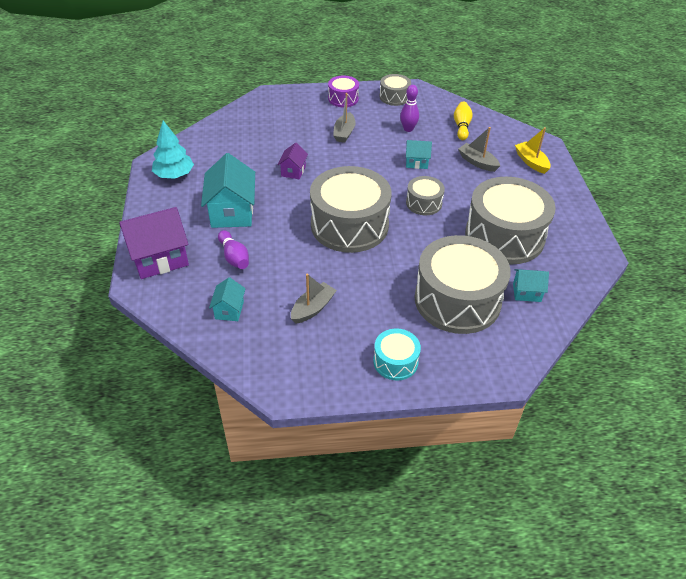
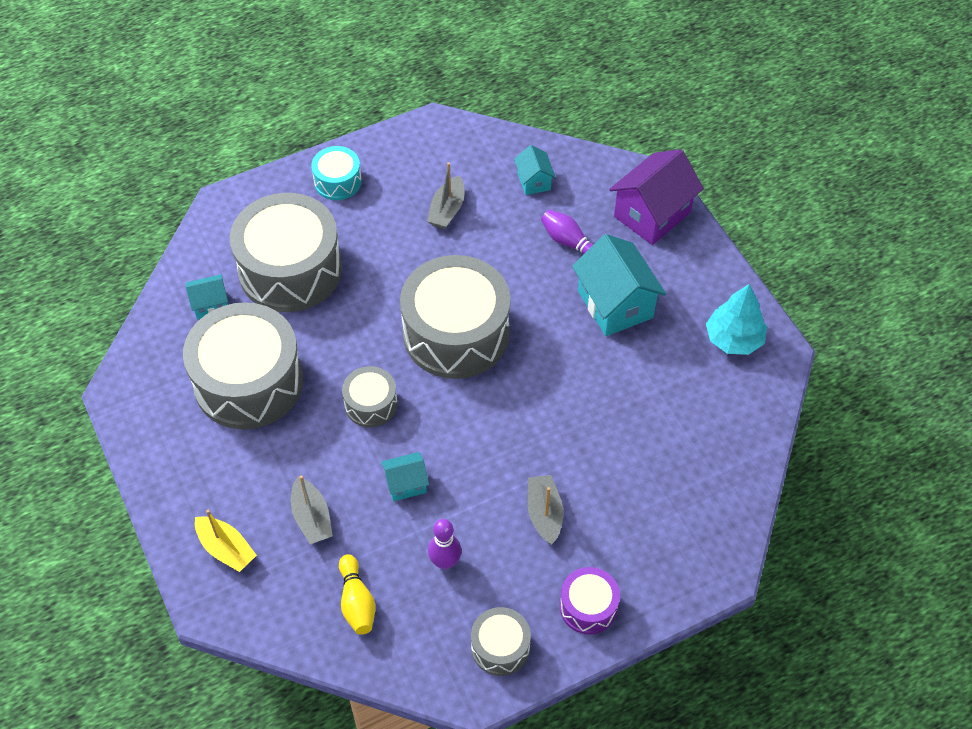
camera: 160 degrees right, 10 degrees up
(293, 171) = (578, 402): purple house -> none
(477, 162) = (312, 518): grey boat -> grey boat turned 45 degrees clockwise

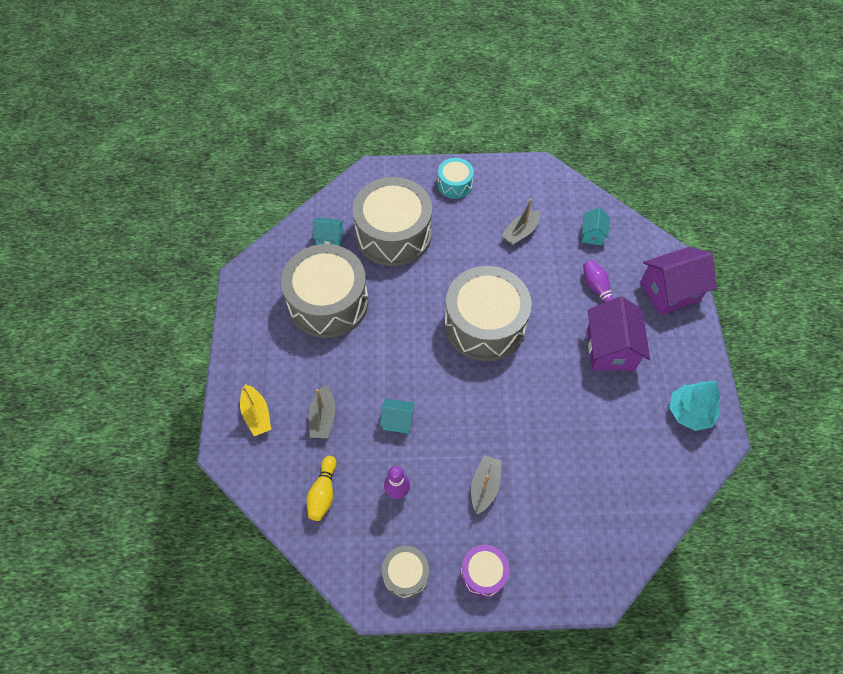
camera: 25 degrees right, 5 degrees up
(371, 404) = (401, 352): grey drum -> none
(615, 304) = (610, 349): turquoise house -> purple house

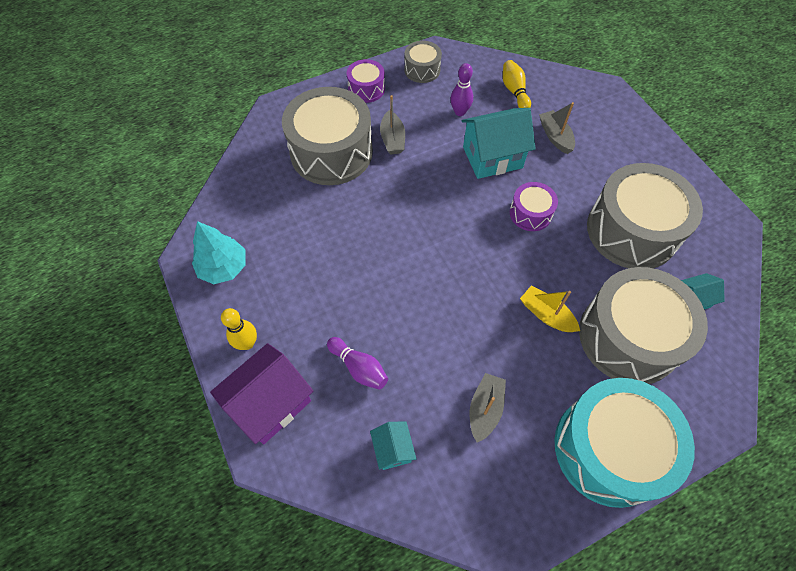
camera: 155 degrees right, 0 degrees up
(257, 414) = (608, 119): yellow boat -> yellow boat (546, 314)
(398, 421) = (492, 157): turquoise house -> turquoise house, size x1.92
(400, 351) = (530, 213): none -> purple drum
(455, 184) = (609, 449): turquoise drum -> turquoise drum, size x2.08
(484, 324) = (465, 272): grey drum -> grey drum (331, 152)
(610, 349) = (322, 300): purple house -> none
(679, 339) = (247, 343): none -> yellow bowling pin

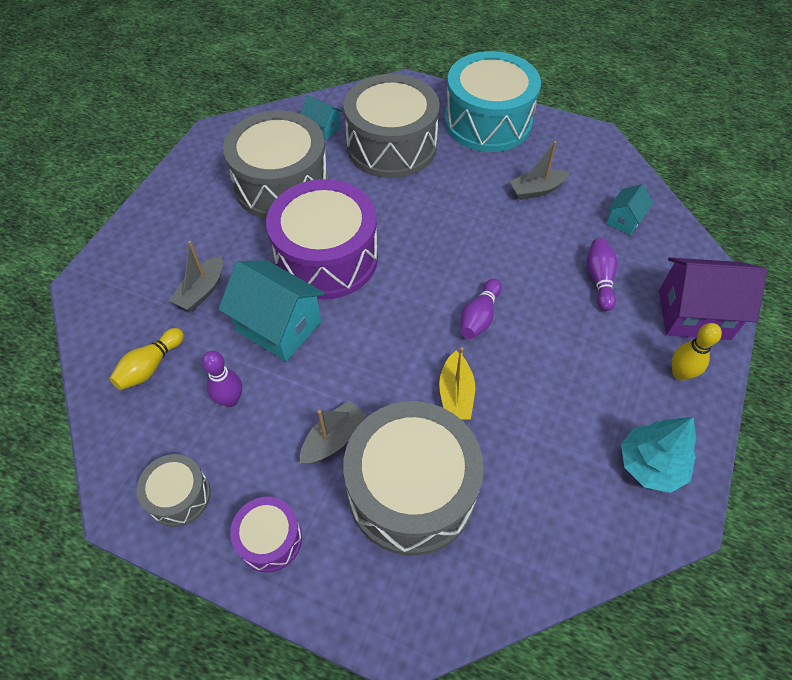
camera: 130 degrees left, 5 degrees down
(402, 263) = (479, 317): none -> purple bowling pin
(530, 213) = (326, 258): purple drum -> purple drum, size x2.08
(546, 314) = (422, 196): yellow boat -> yellow boat (455, 394)

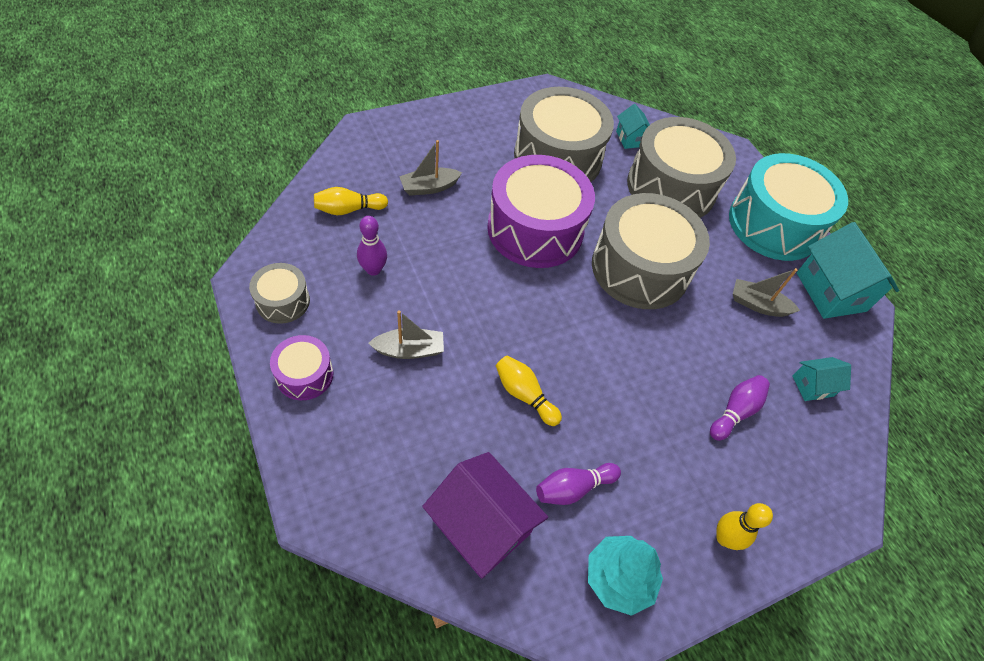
camera: 35 degrees right, 0 degrees up
(279, 326) = (453, 249): turquoise house -> turquoise house (830, 292)
(411, 490) = (423, 428): grey drum -> grey drum (640, 268)
(455, 394) = (524, 395): yellow boat -> yellow bowling pin
(479, 317) = (603, 358): purple bowling pin -> purple bowling pin (573, 488)
(694, 314) = (792, 507): purple house -> purple house (481, 526)

